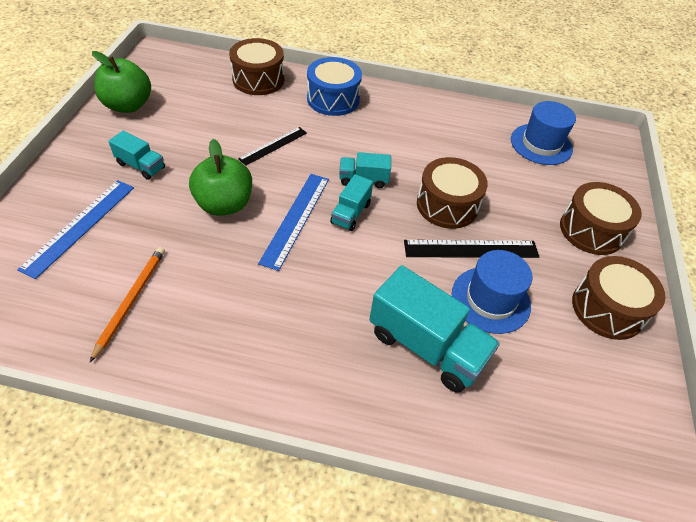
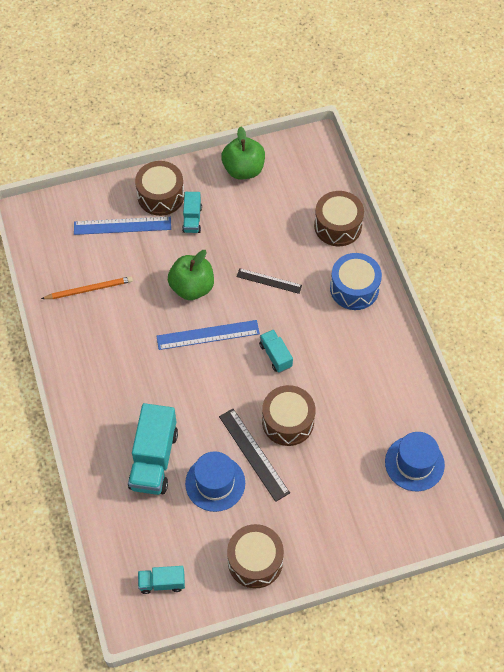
camera: 65 degrees right, 10 degrees up
(350, 213) = (236, 364): turquoise truck -> turquoise truck (162, 583)
(591, 230) = (331, 531): brown drum -> brown drum (161, 196)

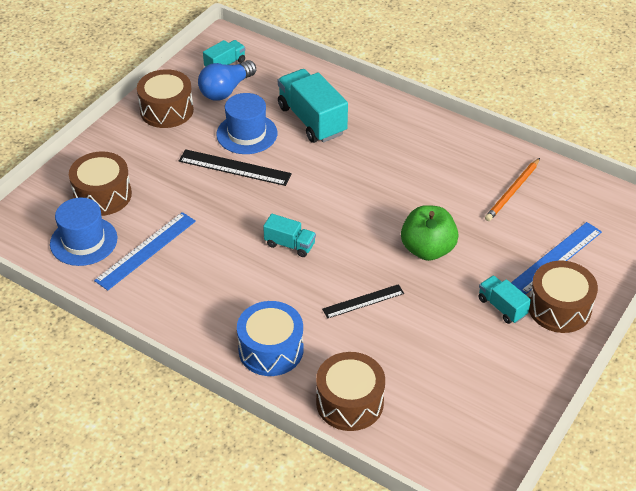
camera: 140 degrees right, 15 degrees down
(188, 548) = (226, 90): none -> blue light bulb
(208, 335) = (368, 223): blue ruler -> blue ruler (146, 250)
(243, 169) = (514, 393): green apple -> none
(288, 421) = (228, 204): brown drum -> brown drum (102, 195)

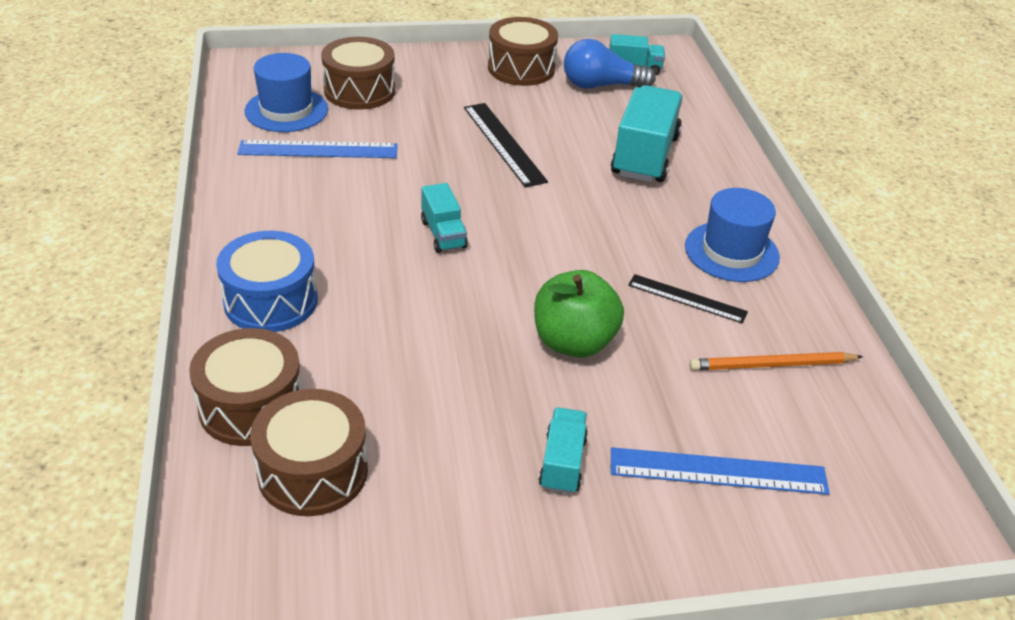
camera: 45 degrees right, 5 degrees down
(247, 134) = (561, 127): blue hat -> blue hat (731, 252)
(363, 301) = (425, 333): black ruler -> black ruler (687, 298)
(559, 308) = (632, 525): brown drum -> brown drum (313, 471)

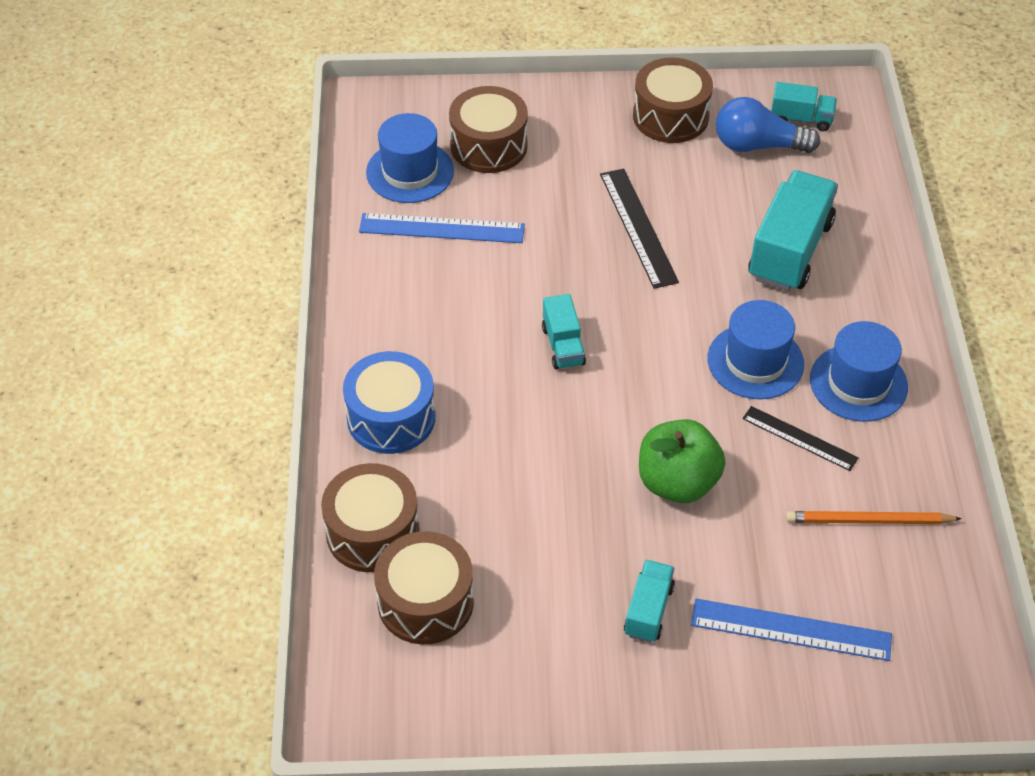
camera: 10 degrees right, 10 degrees up
(631, 239) = (755, 361): none -> blue hat

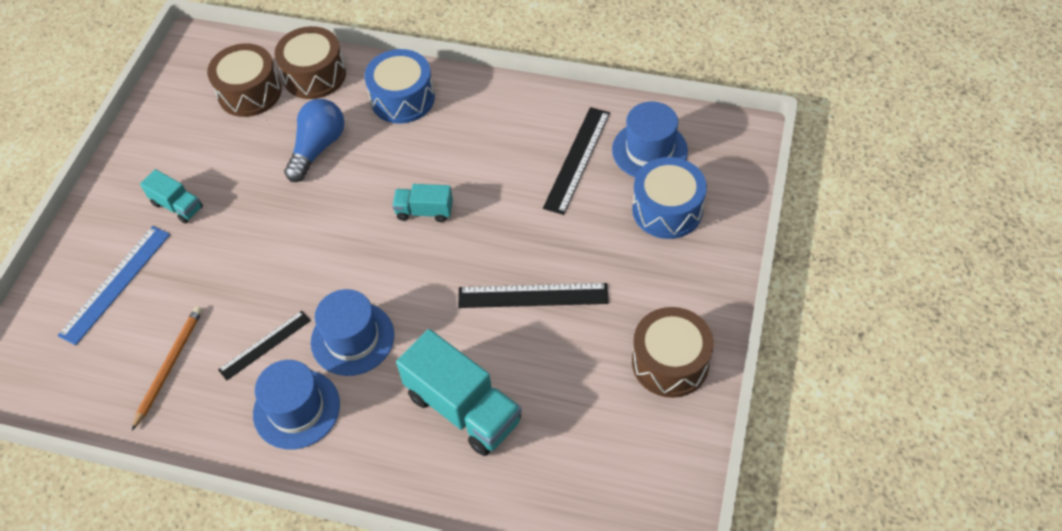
camera: 110 degrees right, 5 degrees up
(442, 228) = (577, 159): blue ruler -> black ruler
(488, 145) = (667, 210): brown drum -> blue drum
(677, 482) = (267, 251): green apple -> none
(758, 145) = (608, 427): blue light bulb -> blue light bulb (318, 148)
(801, 119) = (636, 482): turquoise truck -> none

